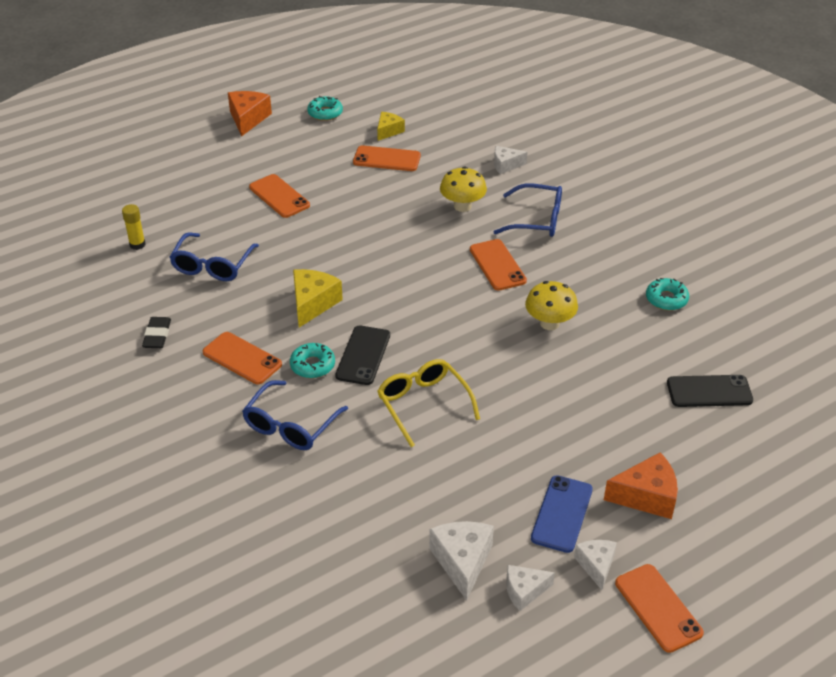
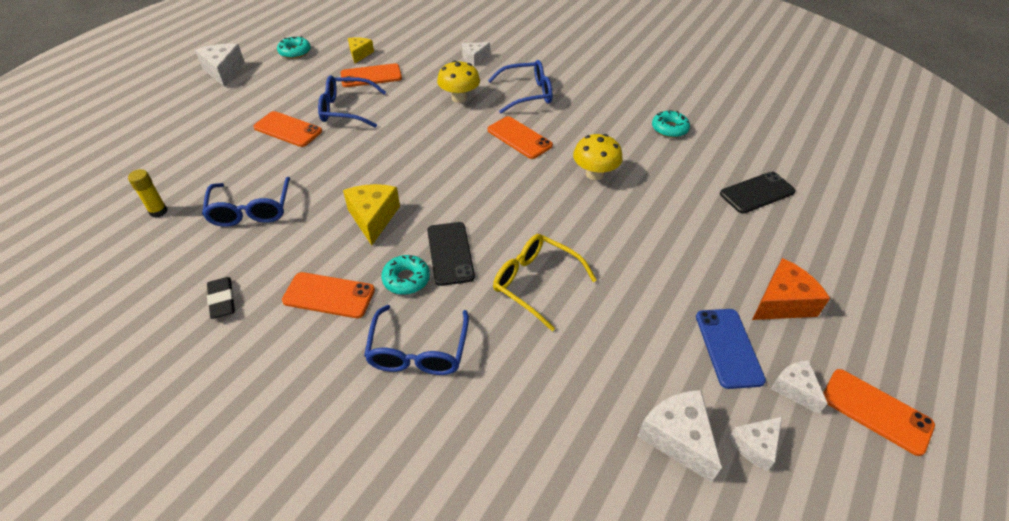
camera: 25 degrees left, 5 degrees up
(248, 119) = (224, 71): orange cheese -> white cheese
(343, 190) = (346, 109): none -> blue glasses

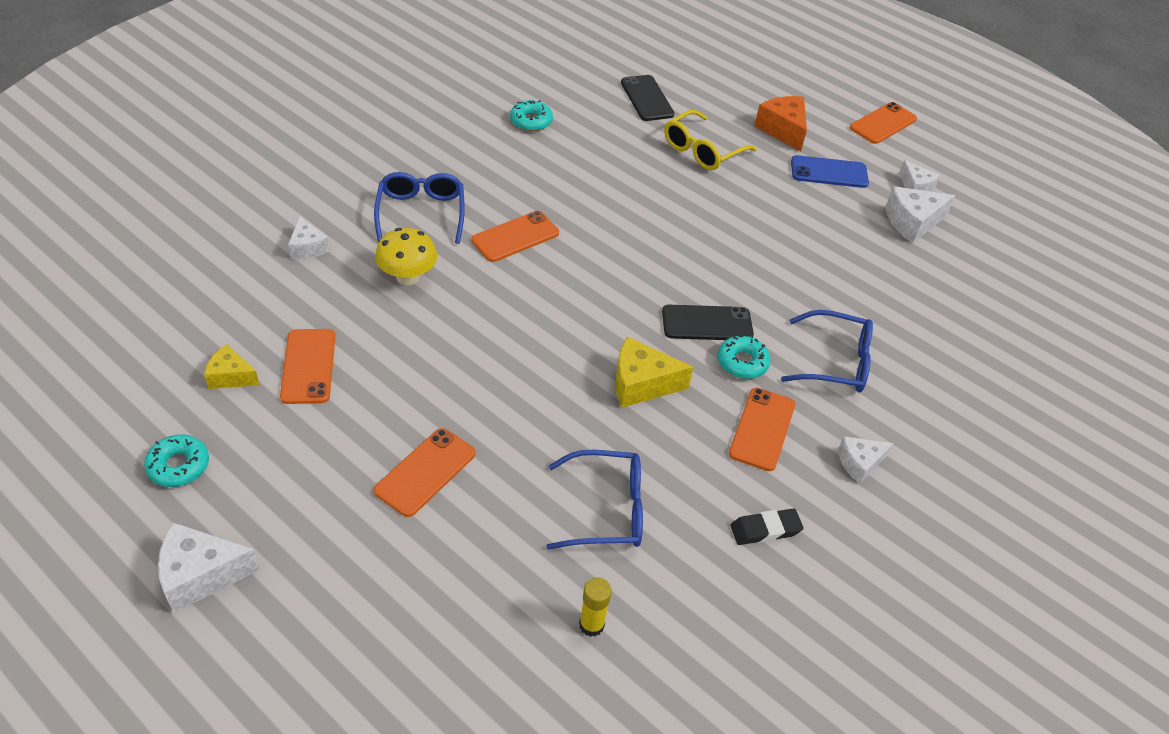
camera: 85 degrees left, 0 degrees up
(346, 109) = (394, 400): blue glasses -> none
(535, 283) = (753, 268): yellow glasses -> yellow glasses (702, 150)
(594, 174) = (597, 193): yellow mushroom -> none
(794, 389) = (866, 153): white cheese -> white cheese (859, 463)

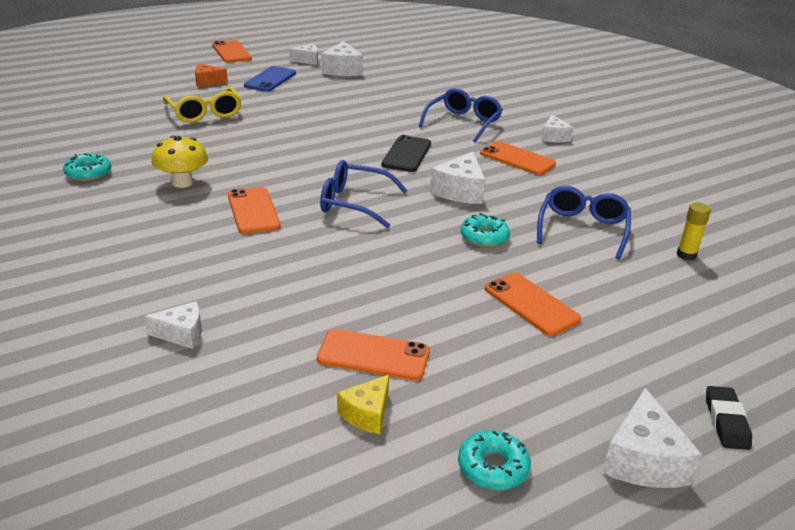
camera: 70 degrees left, 15 degrees down
(407, 277) = (272, 276): yellow mushroom -> yellow mushroom (182, 182)
(421, 213) = (179, 254): blue glasses -> blue glasses (354, 203)
(641, 384) = (460, 191): yellow cheese -> white cheese
(646, 98) = (112, 118): black phone -> none
(742, 362) = (452, 151): turquoise donut -> turquoise donut (484, 237)
(765, 530) = (605, 177): black eraser -> black eraser (726, 421)
(783, 130) = (207, 81): orange cheese -> orange cheese, size x0.64

